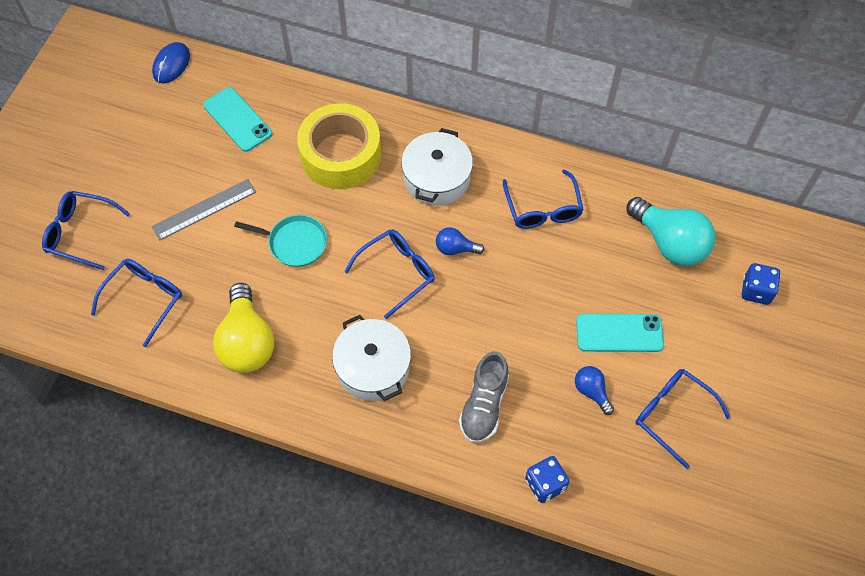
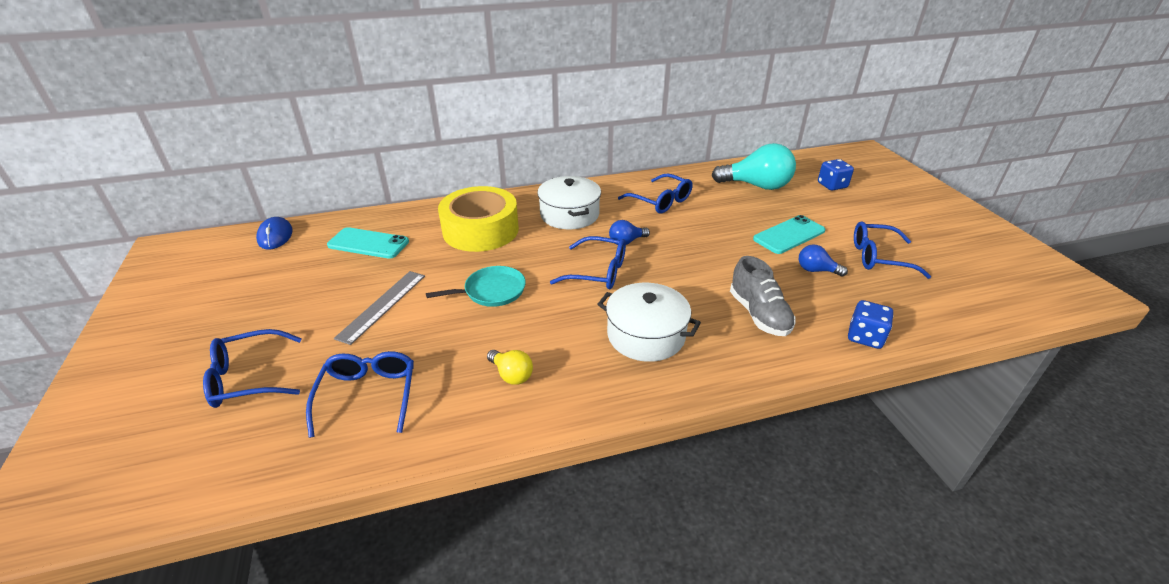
camera: 35 degrees left, 25 degrees down
(247, 342) = (511, 375): yellow light bulb -> yellow light bulb, size x0.49
(397, 272) = (598, 272): blue glasses -> blue glasses turned 90 degrees clockwise

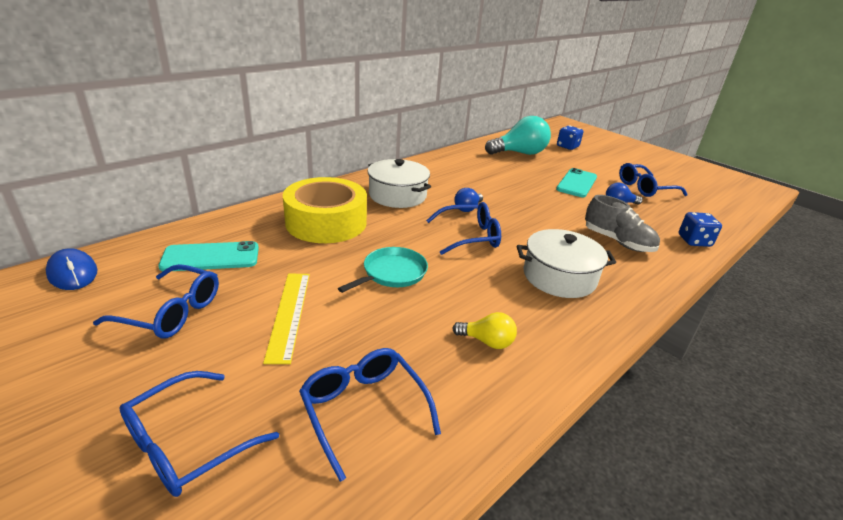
camera: 30 degrees left, 5 degrees down
(382, 305) = (288, 314): grey ruler -> yellow ruler
(660, 201) = (462, 174): blue glasses -> blue glasses (171, 312)

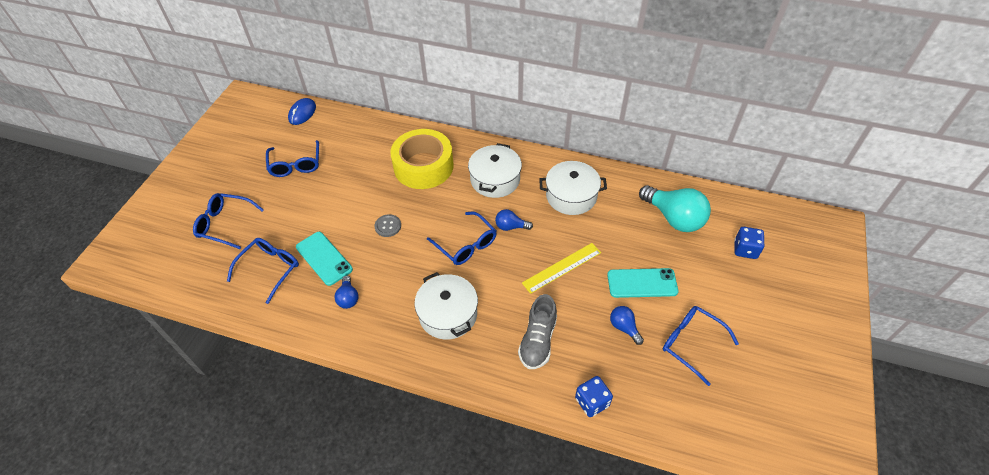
camera: 65 degrees right, 20 degrees up
(211, 257) = (348, 146): turquoise phone -> turquoise phone (324, 258)
(288, 314) = (320, 205): yellow ruler -> yellow ruler (561, 267)
(392, 273) = (388, 226): turquoise pan -> grey button
(458, 174) = (571, 196): none -> white pot
(487, 342) = (348, 298): yellow light bulb -> blue light bulb

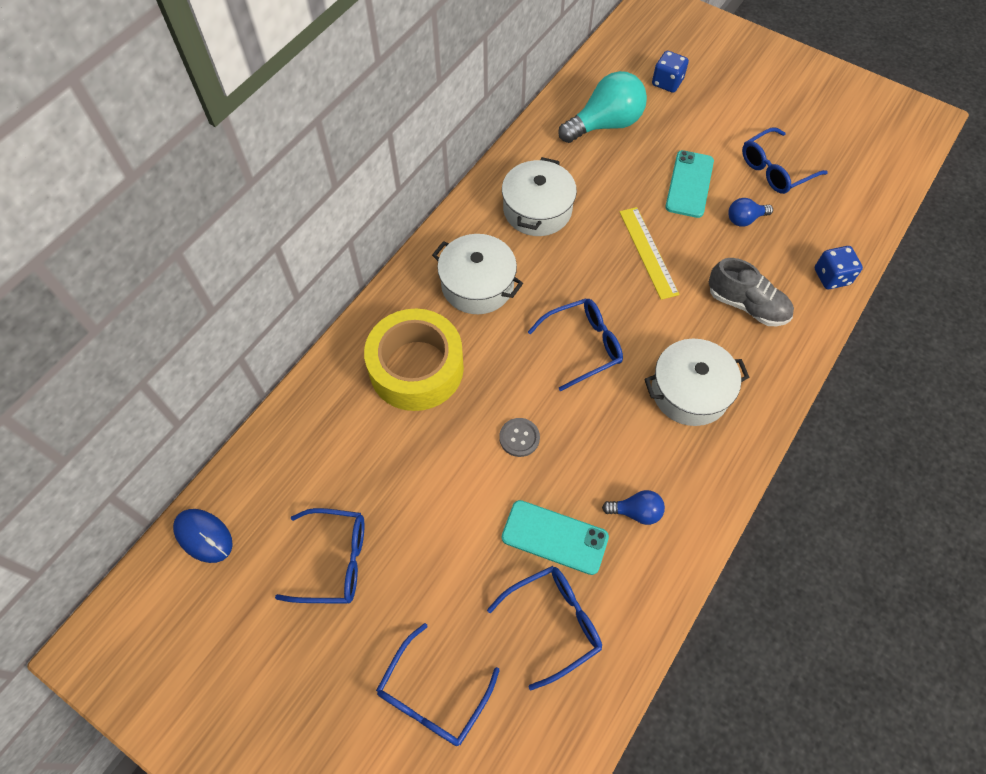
camera: 75 degrees left, 10 degrees up
(270, 269) = (553, 623): blue glasses -> blue glasses turned 105 degrees clockwise
(324, 258) = (554, 537): turquoise phone -> turquoise phone turned 45 degrees clockwise
(510, 227) = (567, 288): blue light bulb -> none

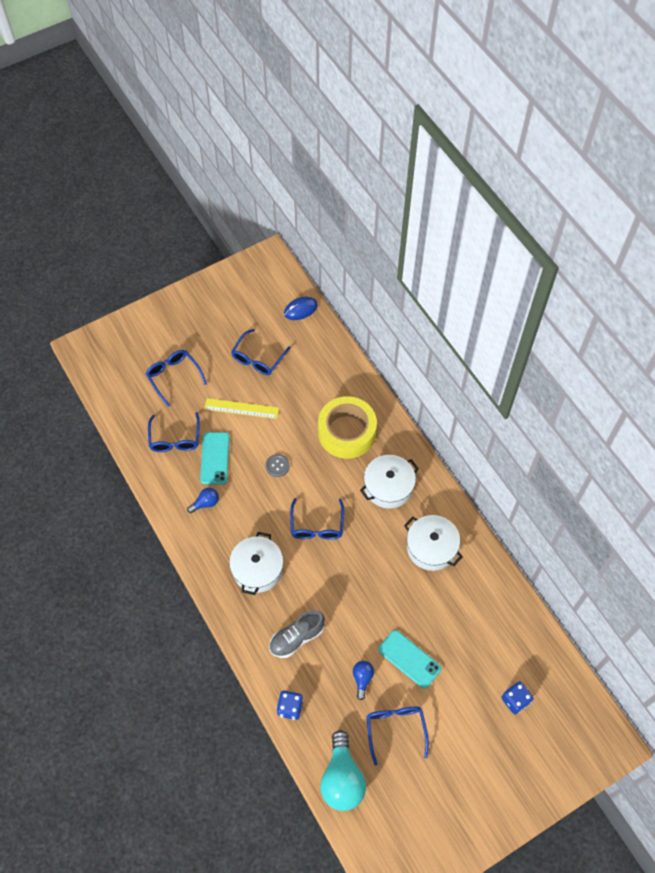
camera: 115 degrees right, 0 degrees up
(554, 537) = (215, 458): turquoise phone -> turquoise phone turned 45 degrees counterclockwise
(605, 124) = (490, 630): turquoise light bulb -> turquoise light bulb (342, 779)
(636, 512) = (206, 503): blue light bulb -> blue light bulb turned 150 degrees counterclockwise
(648, 252) = (365, 599): yellow ruler -> yellow ruler (241, 408)

